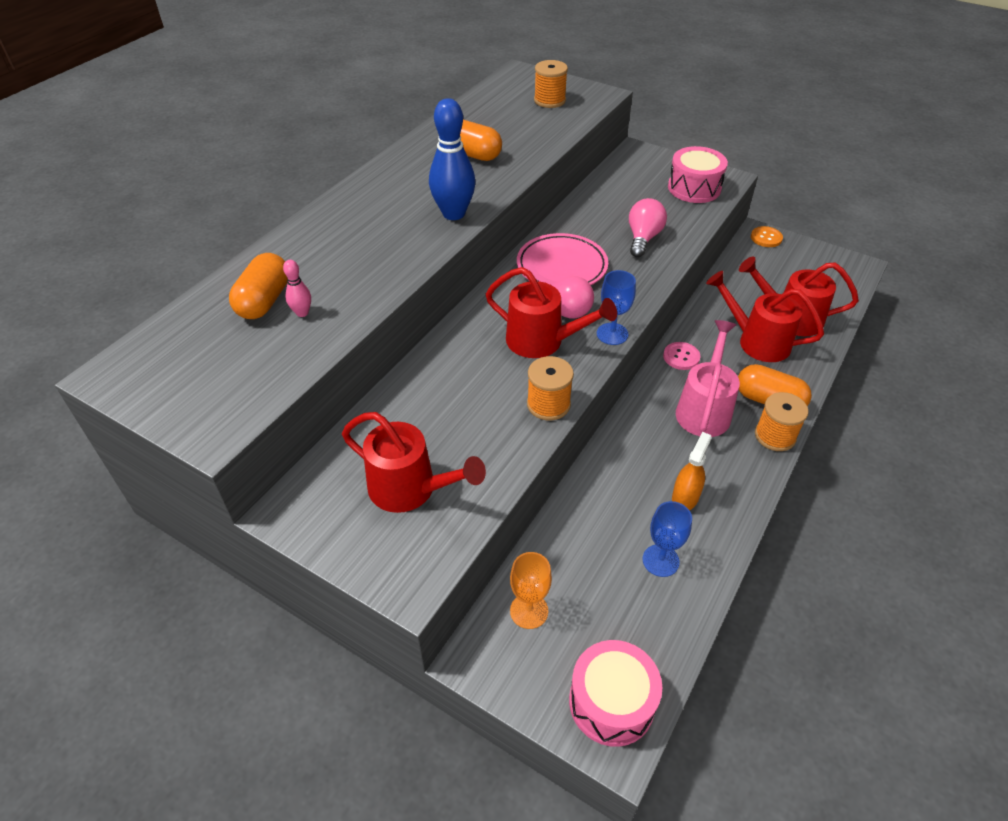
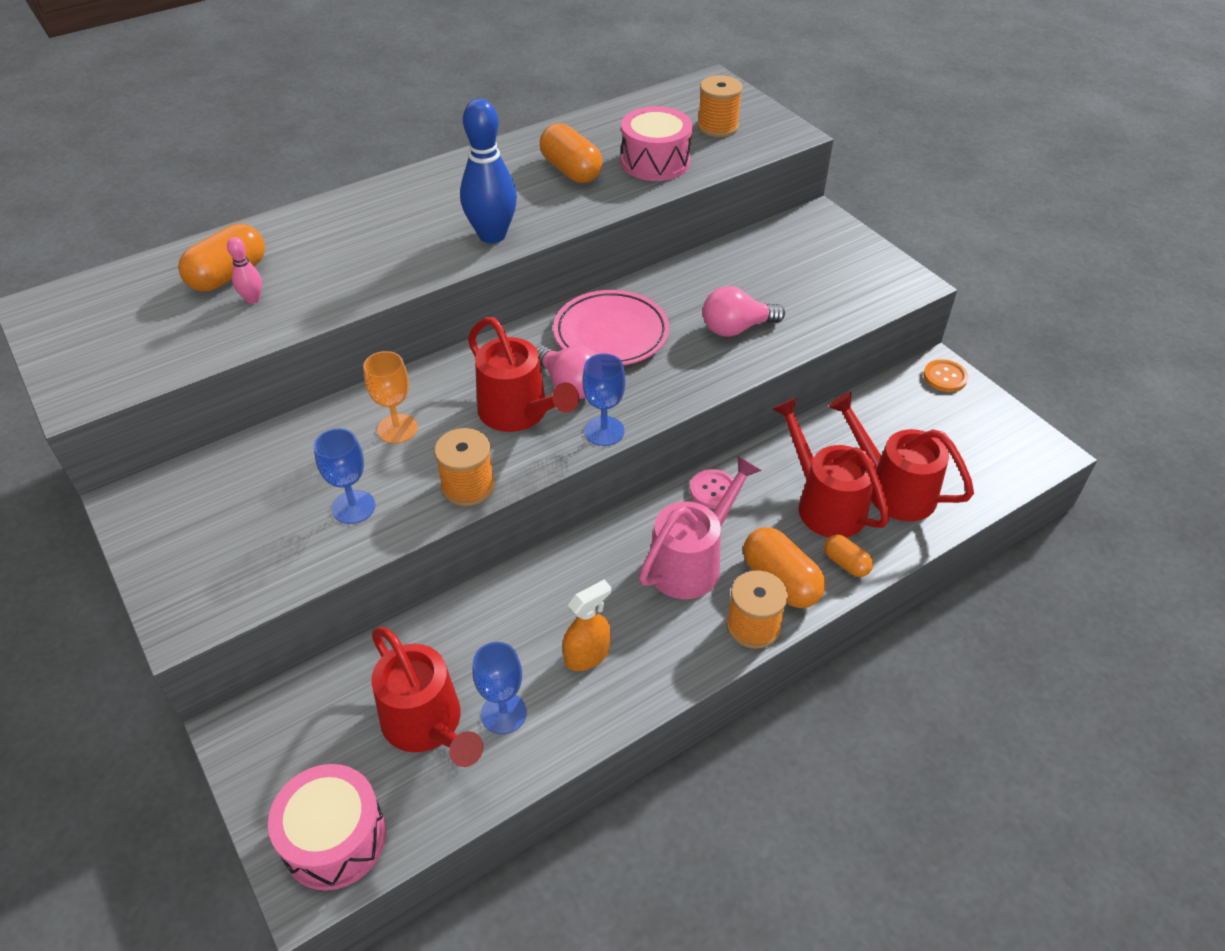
camera: 25 degrees right, 0 degrees up
(411, 489) = (260, 525): red watering can -> red watering can (428, 726)
(475, 449) = (353, 507): none -> blue goblet
(529, 611) = (325, 706): orange goblet -> orange goblet (397, 429)
(643, 238) = (736, 328): pink light bulb -> pink light bulb turned 150 degrees counterclockwise
(694, 188) = (854, 284): pink drum -> pink drum (655, 161)
(799, 374) = (846, 563): none -> orange capsule

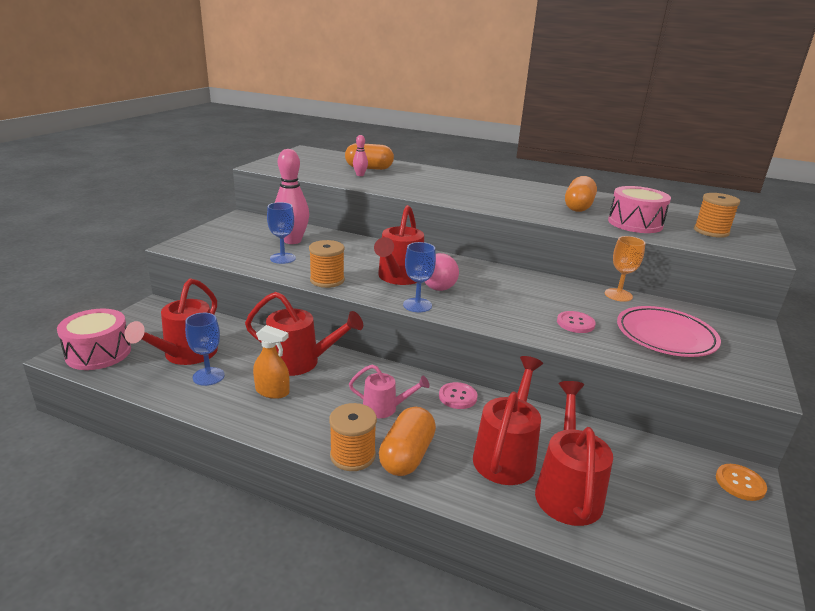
camera: 55 degrees right, 20 degrees down
(297, 472) = (292, 241): none -> pink bowling pin
(397, 429) = (348, 252): orange goblet -> orange goblet (618, 295)
(492, 235) = (487, 203): blue bowling pin -> none
(543, 602) = (301, 362): none -> red watering can
(611, 334) = (501, 285): pink plate -> pink plate (665, 336)
(692, 561) = (385, 408): pink watering can -> pink watering can, size x0.60
(736, 328) = (575, 323): pink light bulb -> pink button
(846, 563) = (458, 486): orange capsule -> none

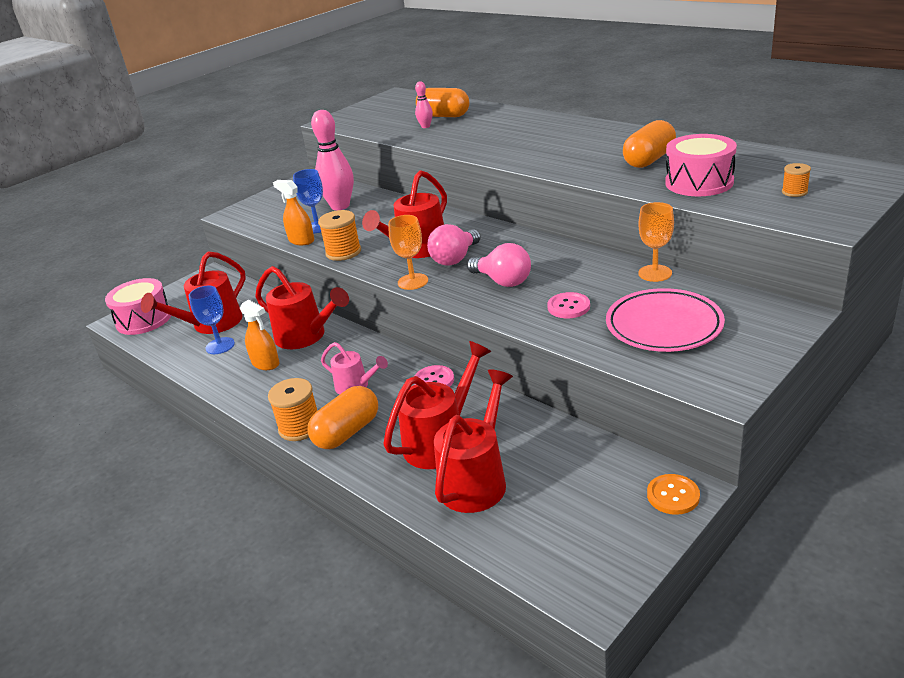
camera: 25 degrees right, 5 degrees up
(274, 270) = (301, 240): none -> orange spray bottle
(417, 305) = (413, 281): blue goblet -> orange goblet
(500, 303) = (503, 281): none -> pink light bulb
(711, 231) = (794, 192): orange spool -> orange spool, size x0.57

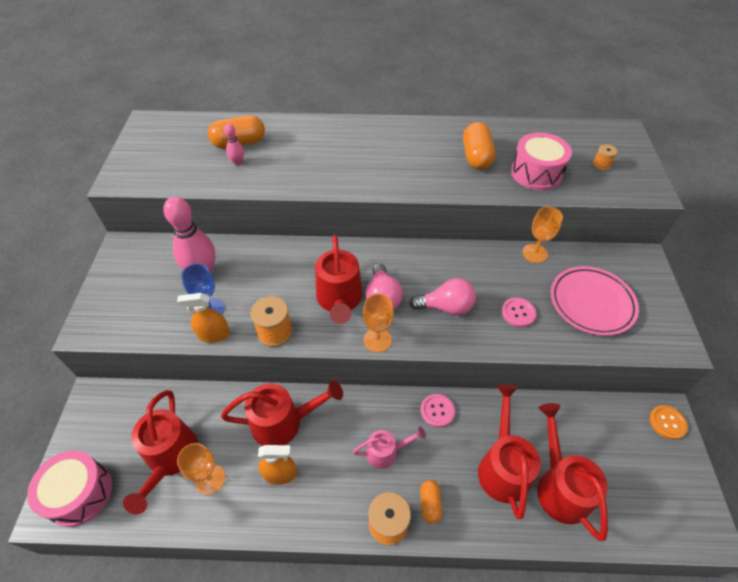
camera: 45 degrees left, 20 degrees up
(220, 346) = (210, 479): blue goblet -> orange goblet
(347, 432) = (430, 503): orange capsule -> orange capsule, size x0.56

